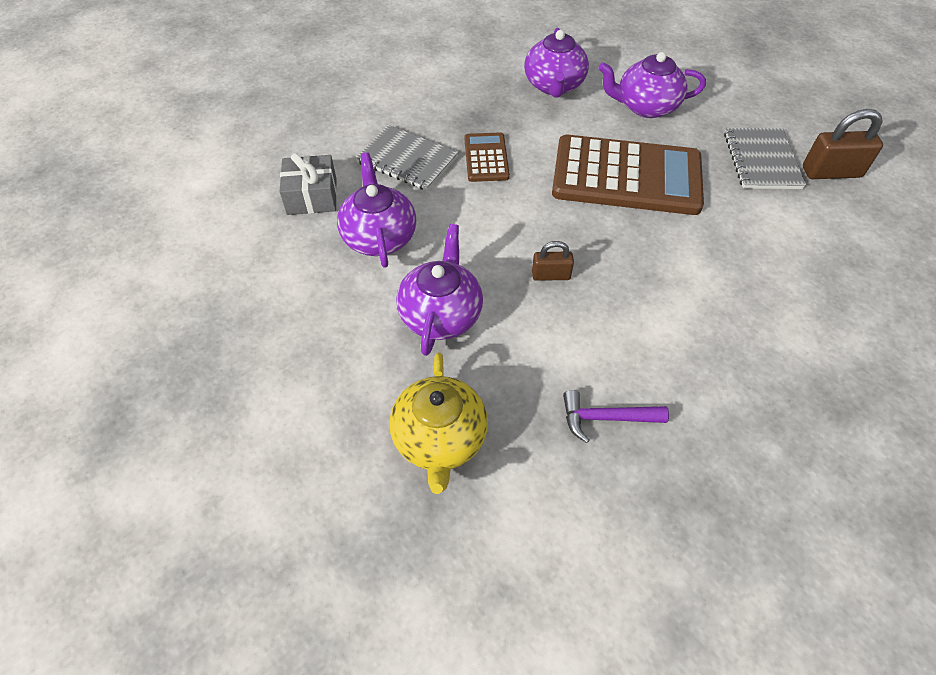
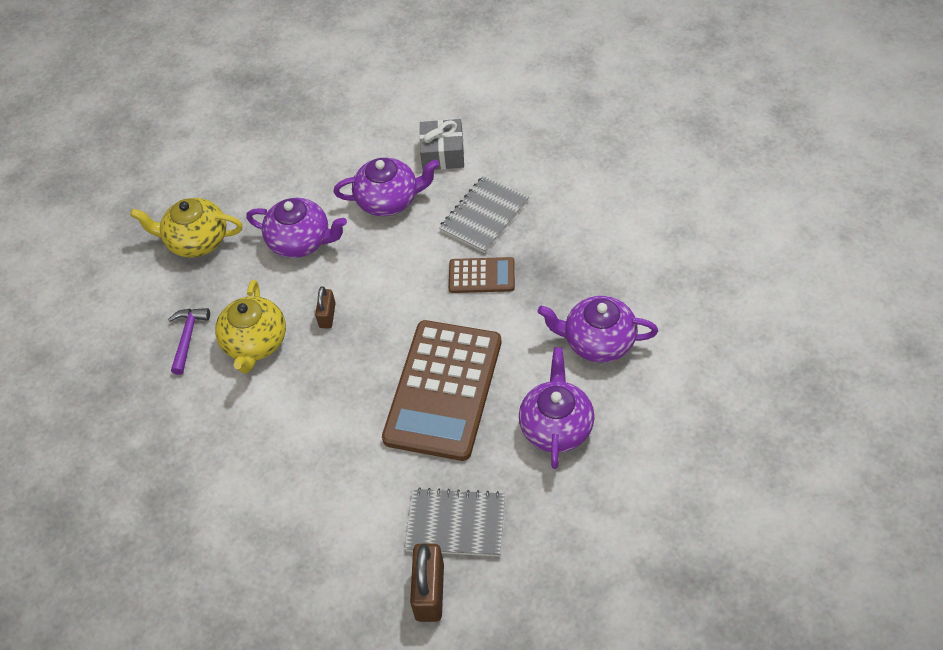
camera: 100 degrees right, 0 degrees up
(600, 340) = (255, 343): none -> yellow teapot

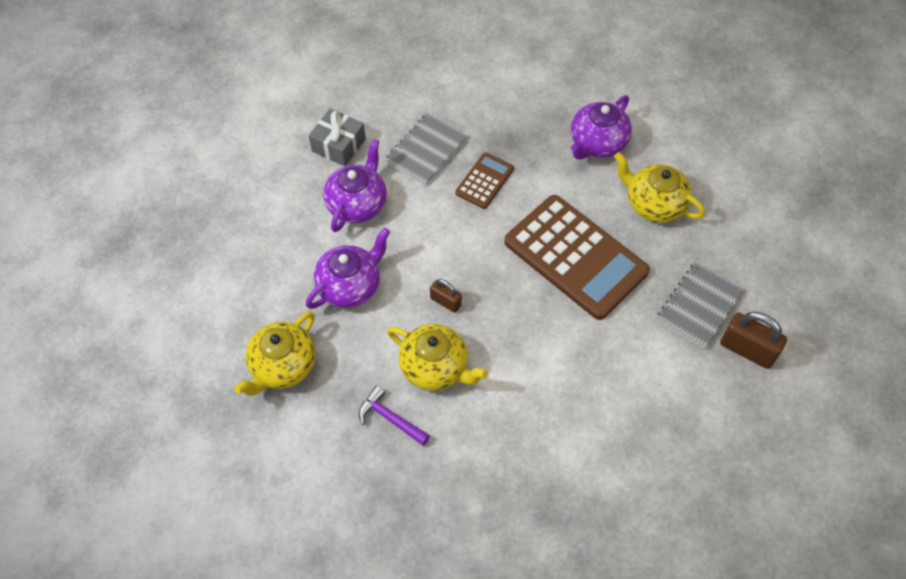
camera: 65 degrees left, 5 degrees up
(484, 216) = (426, 150): grey notebook -> grey notebook turned 60 degrees clockwise
(556, 426) = (654, 204): purple teapot -> yellow teapot

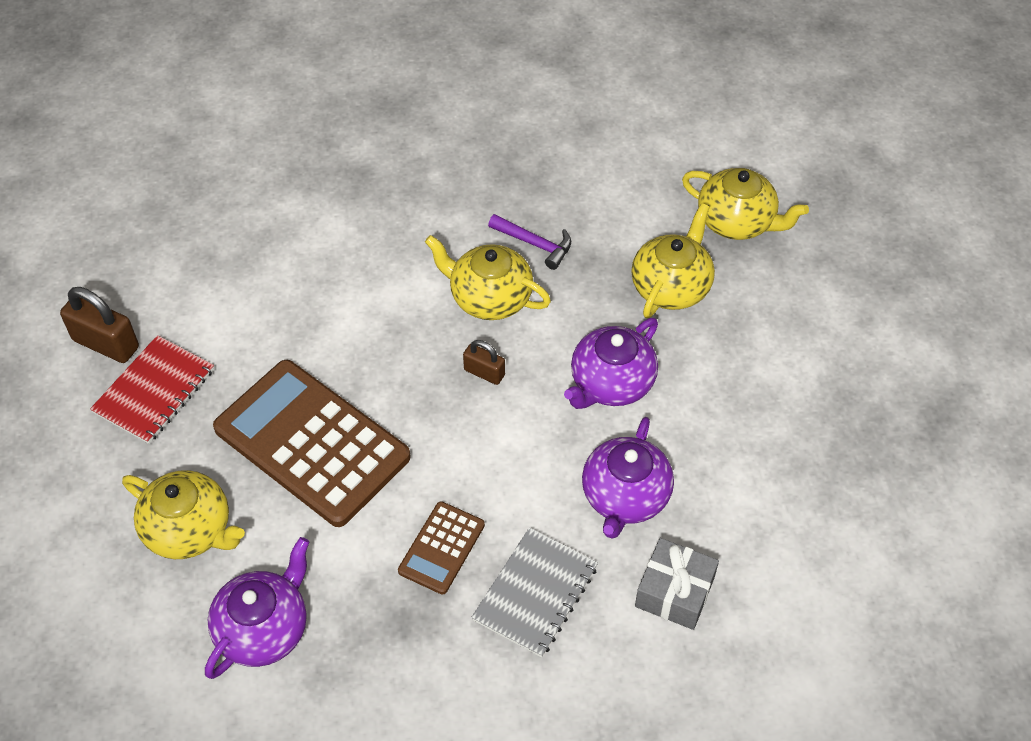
camera: 175 degrees right, 5 degrees down
(207, 428) = (737, 222): none -> yellow teapot
(699, 306) = (154, 391): grey notebook -> red notebook

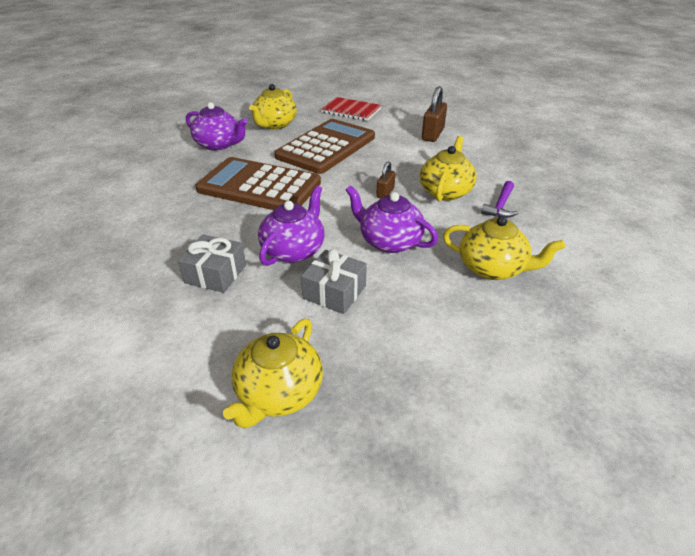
camera: 85 degrees right, 15 degrees down
(106, 344) = (375, 99): brown padlock -> brown padlock (432, 134)
(441, 548) = (259, 186): brown calculator -> brown calculator, size x2.10
(535, 593) = (225, 218): grey notebook -> none
(625, 497) = (294, 250): purple teapot -> purple teapot turned 105 degrees clockwise
(713, 453) = (334, 292): none -> grey gift
(737, 222) = (587, 306): yellow teapot -> yellow teapot (278, 393)

